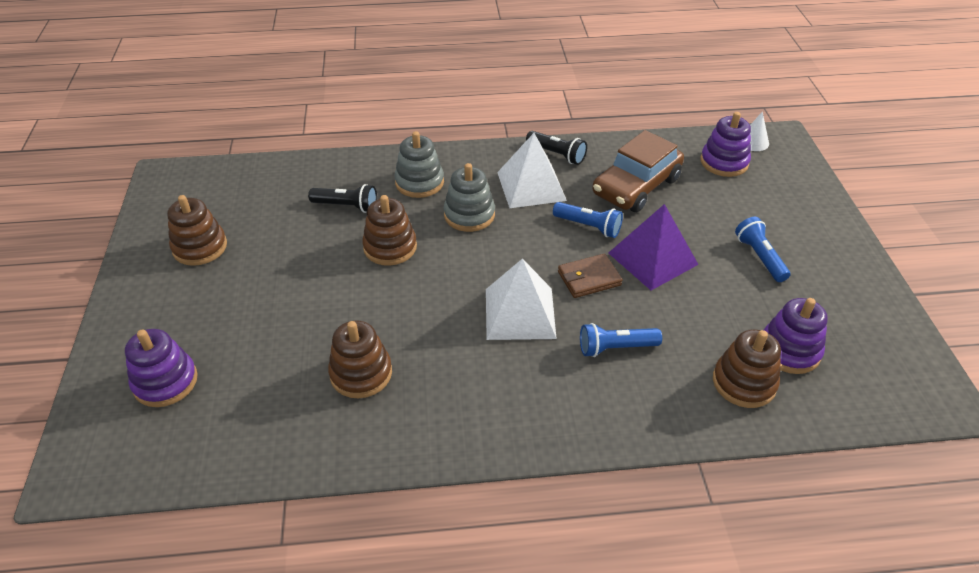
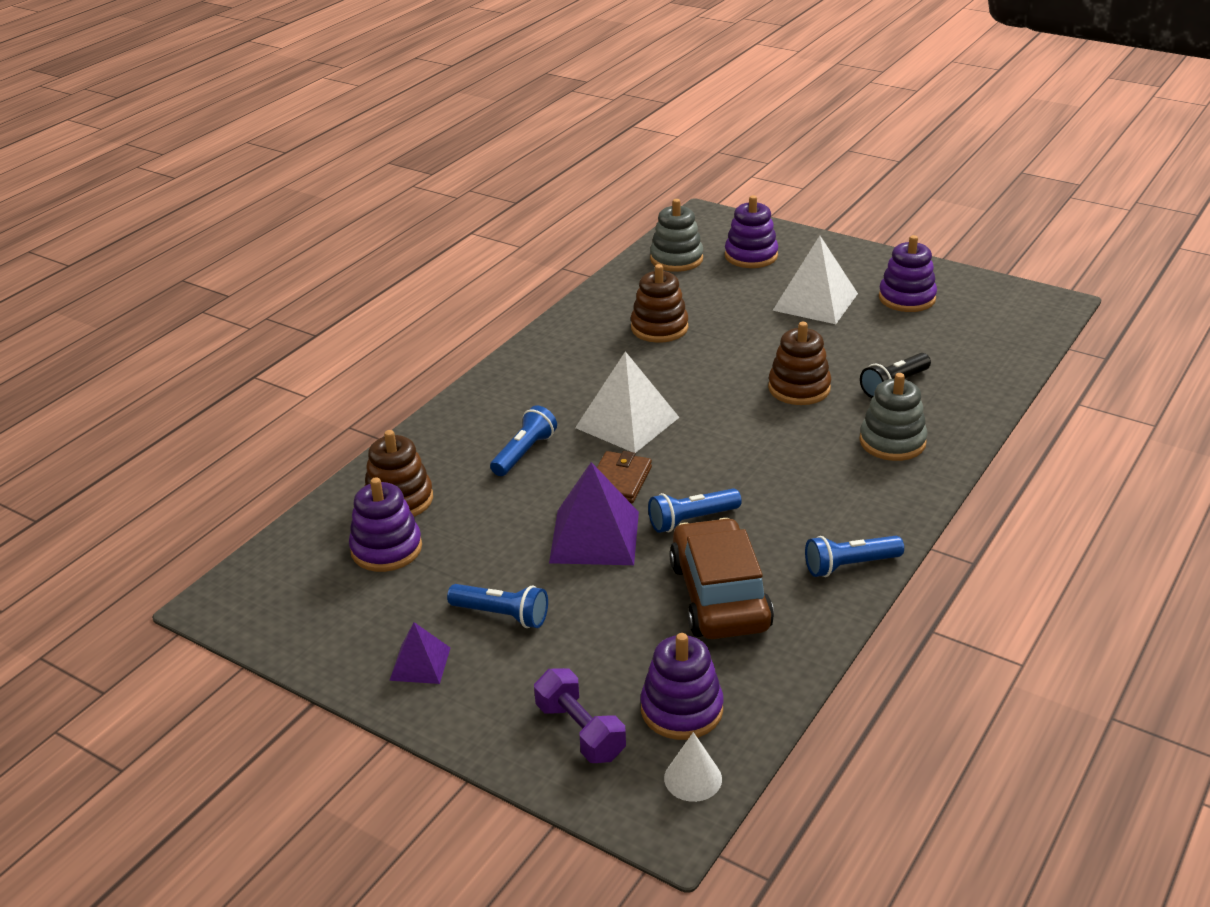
camera: 130 degrees right, 10 degrees down
(200, 247) = (907, 298): brown stacking toy -> purple stacking toy
(469, 215) = (799, 451): grey stacking toy -> grey stacking toy (676, 259)
(531, 186) = (806, 515): white pyramid -> white pyramid (815, 302)
(557, 154) = (850, 566): black flashlight -> blue flashlight
(781, 185) = (580, 731): none -> purple dumbbell
(833, 266) = (420, 664): none -> purple pyramid

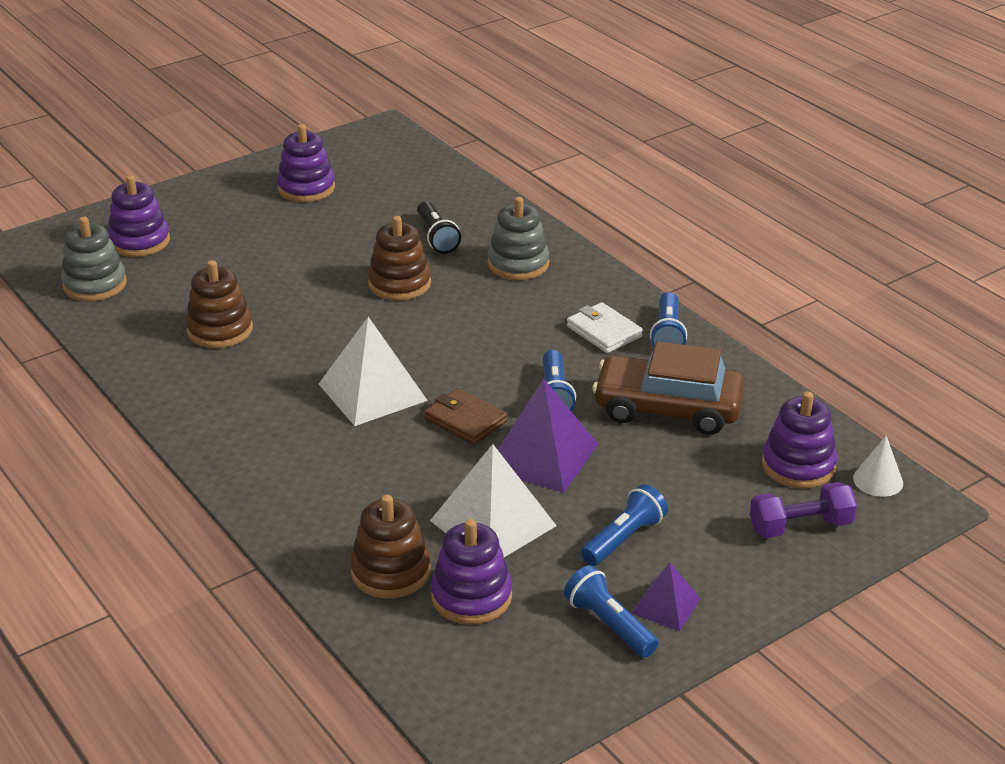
camera: 70 degrees left, 0 degrees up
(524, 453) = (372, 468): blue flashlight -> blue flashlight (609, 625)
(815, 302) = (263, 233): white pyramid -> white pyramid (493, 523)
(820, 523) = (604, 331): none -> white wallet

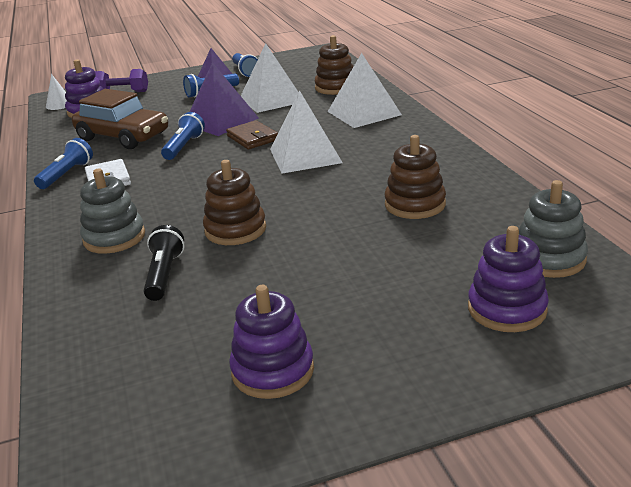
camera: 160 degrees left, 5 degrees down
(317, 494) = (364, 113): none -> white pyramid
(471, 596) = (301, 80): purple stacking toy -> none

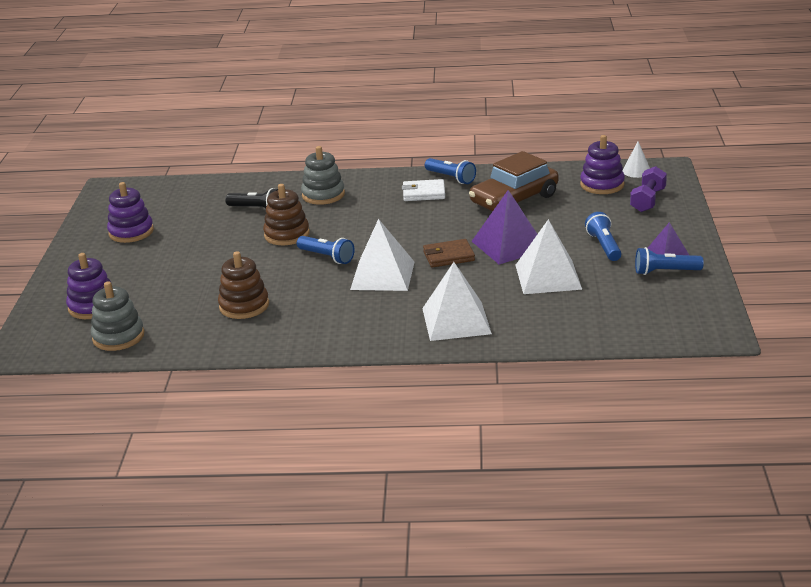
camera: 110 degrees right, 0 degrees up
(184, 146) = (461, 224): blue flashlight -> blue flashlight (327, 257)
(336, 87) = (553, 319): brown stacking toy -> none

